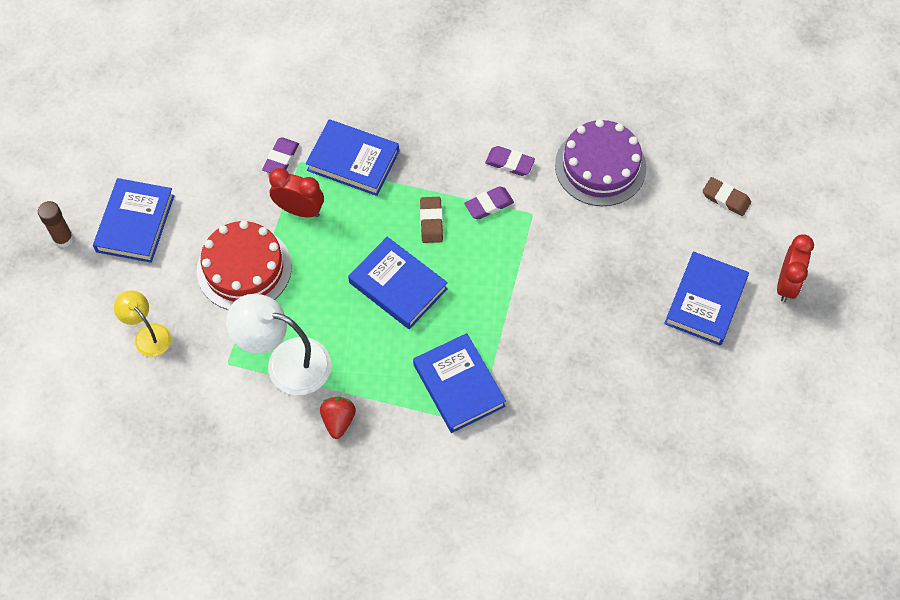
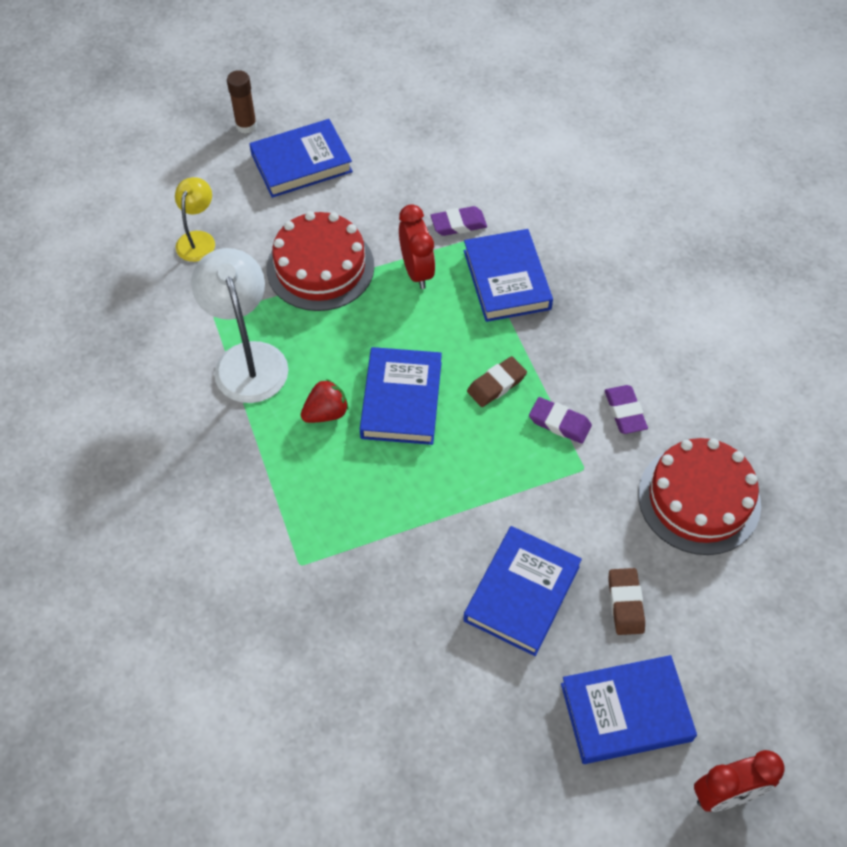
camera: 55 degrees right, 5 degrees down
(338, 420) = (216, 439): red strawberry -> red strawberry (326, 413)
(459, 385) = (331, 522): blue book -> blue book (521, 593)
(600, 166) = (699, 499): purple cake -> red cake
(726, 198) = (777, 655): brown eraser -> brown eraser (625, 603)

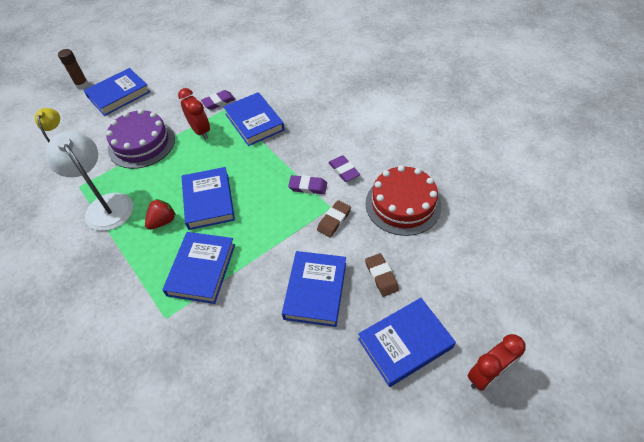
camera: 15 degrees left, 5 degrees down
(320, 267) = (141, 143): red cake -> purple cake
(366, 508) = (201, 269): none -> blue book
(496, 384) = (264, 177): brown eraser -> brown eraser (334, 220)

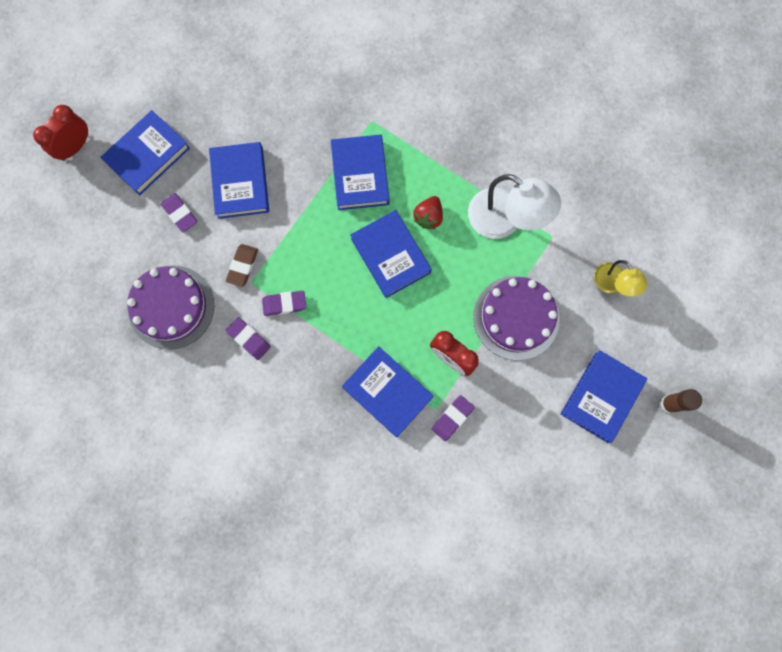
camera: 160 degrees right, 25 degrees up
(381, 276) = (180, 214): brown eraser -> purple eraser
(403, 204) = (171, 307): red cake -> purple cake

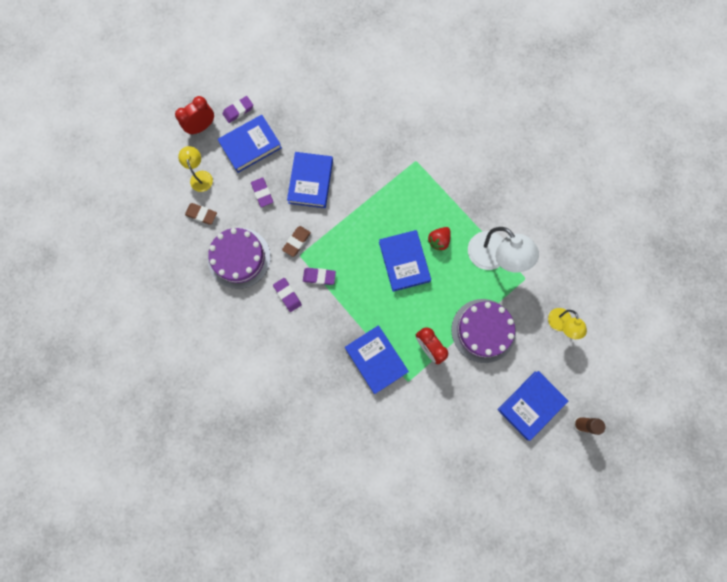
camera: 15 degrees right, 0 degrees up
(90, 213) = (200, 176): none -> yellow lamp
(105, 263) = (201, 214): none -> brown eraser
(360, 175) = (397, 197): blue book -> none
(452, 418) = (418, 391): purple eraser -> purple eraser (238, 111)

